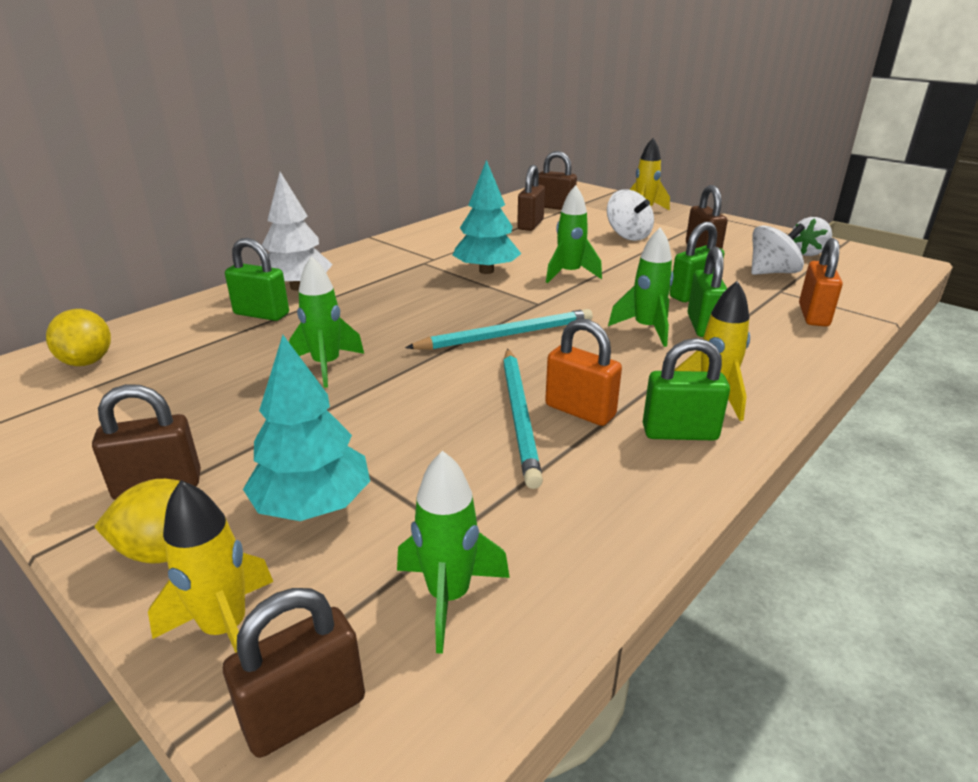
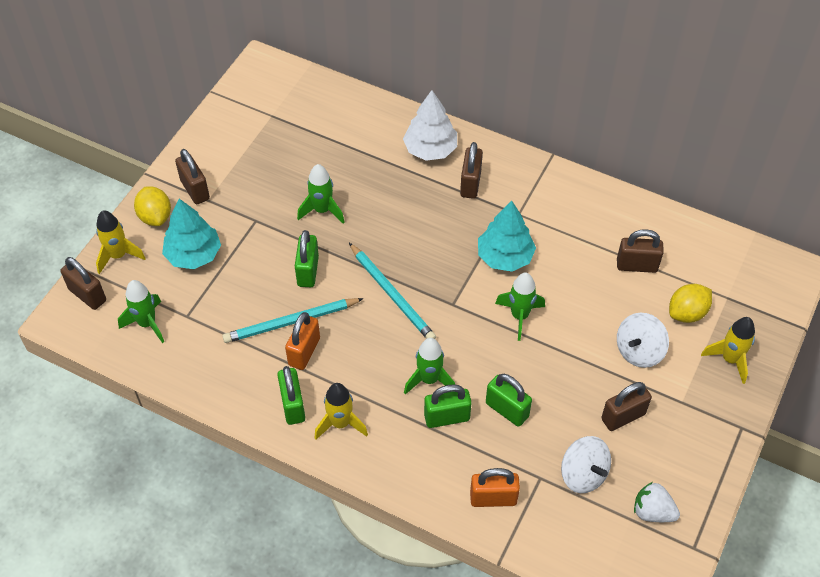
camera: 75 degrees right, 25 degrees up
(87, 361) = (295, 97): yellow lemon -> yellow lemon (687, 313)
(261, 314) = (380, 148): green padlock -> green padlock (308, 271)
(555, 207) = (703, 277): brown padlock -> brown padlock (470, 184)

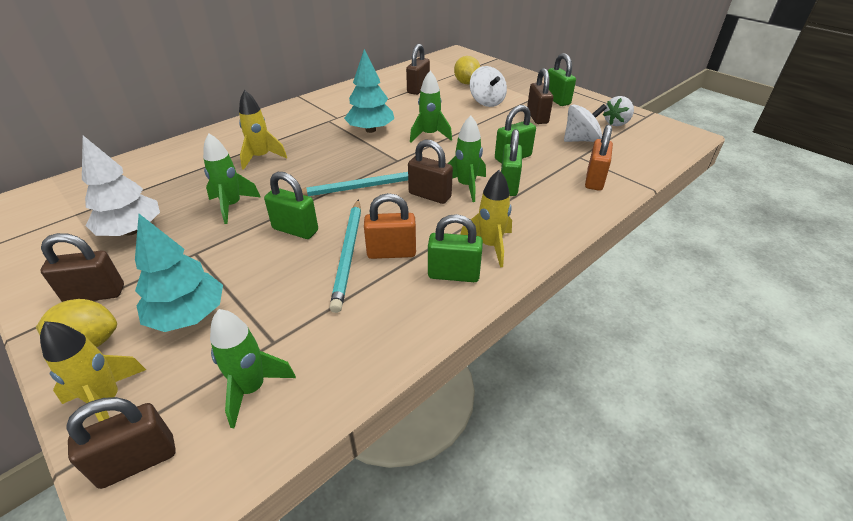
camera: 70 degrees left, 15 degrees down
(304, 352) = (391, 252): orange padlock -> orange padlock turned 45 degrees counterclockwise
(430, 149) = (233, 138): white tree -> white tree (131, 231)
(470, 184) = (288, 129): brown padlock -> brown padlock (430, 195)
(689, 431) = (557, 100): none -> green padlock
(730, 359) = (508, 79): yellow rocket -> yellow rocket (261, 157)

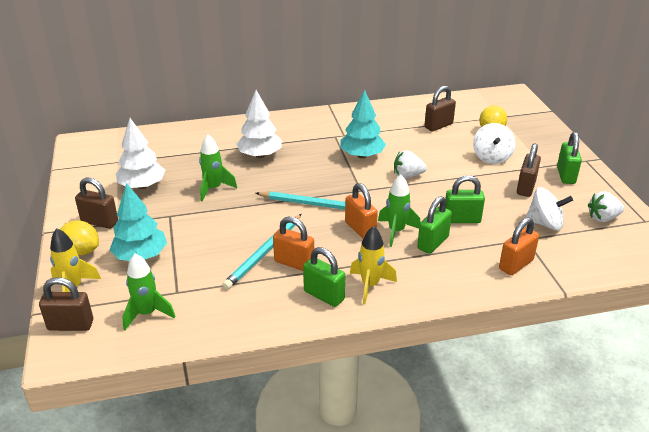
camera: 30 degrees right, 5 degrees down
(261, 157) = (260, 155): yellow rocket -> white tree
(295, 230) = (242, 222): green padlock -> none
(429, 135) = (407, 176): green rocket -> white strawberry
(430, 195) = (360, 229): brown padlock -> orange padlock

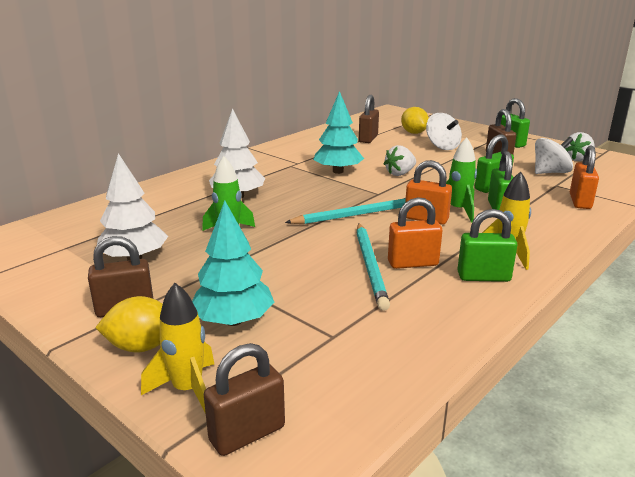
camera: 35 degrees left, 10 degrees down
(147, 314) = (332, 372): green rocket -> none

